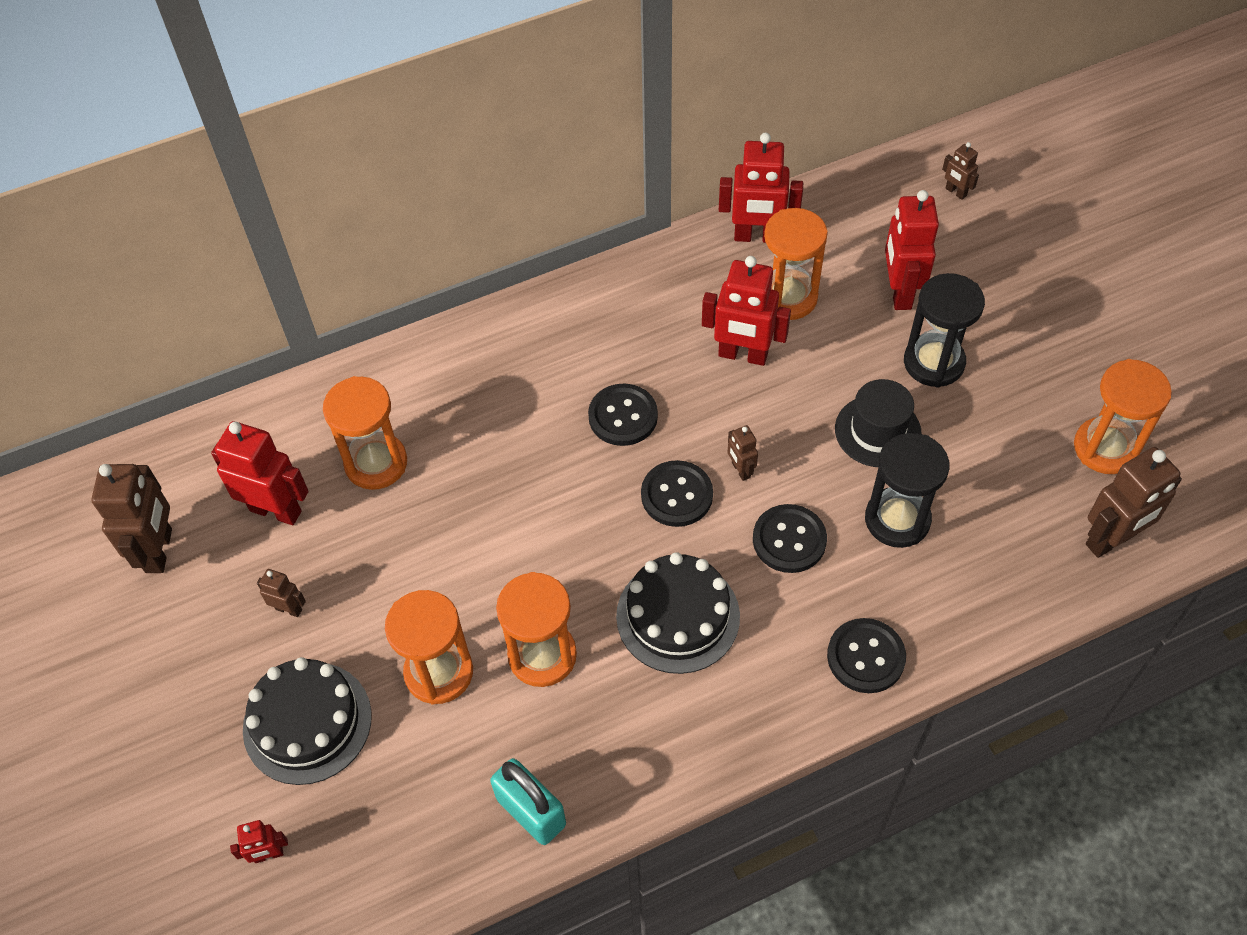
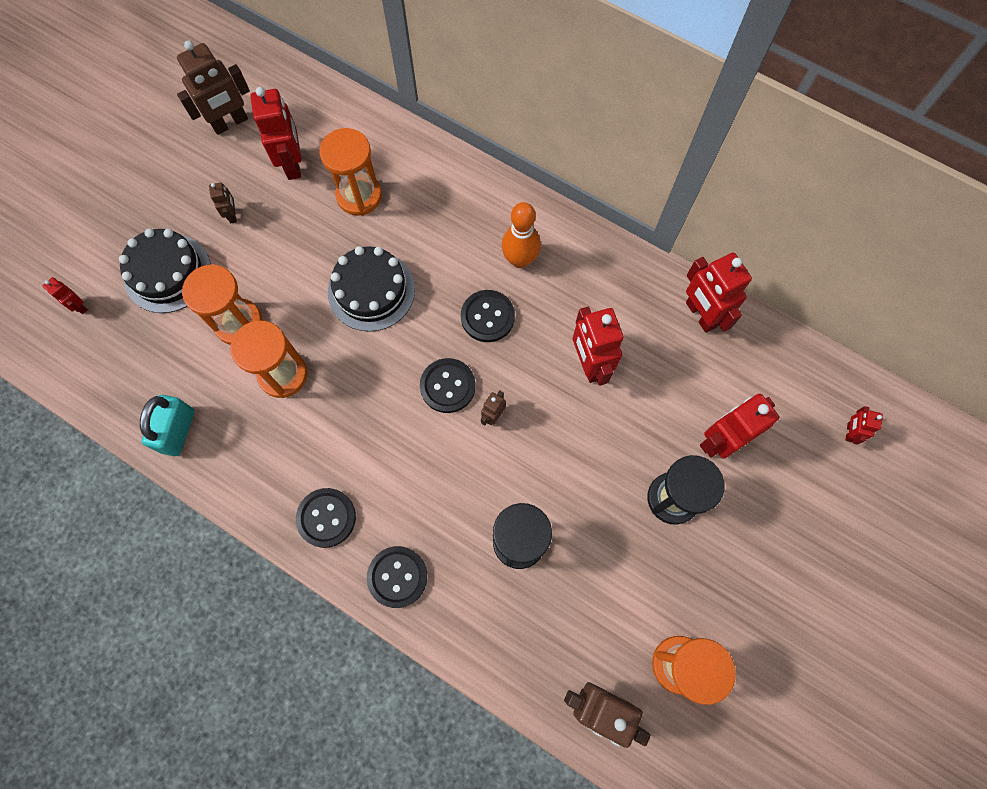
camera: 55 degrees right, 15 degrees up
(579, 353) = (520, 259): none -> orange bowling pin
(678, 616) = (357, 439): black cake -> black cake (371, 291)
(788, 297) = (660, 366): orange hourglass -> none
(789, 540) = (457, 478): black button -> black button (326, 518)
(877, 431) = (585, 490): black hat -> none
(955, 192) = (849, 432): brown robot -> red robot

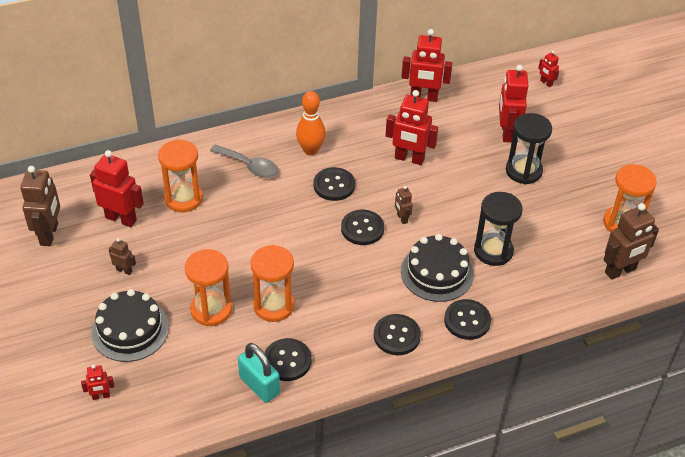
camera: 55 degrees left, 25 degrees down
(223, 435) = (287, 361): none -> black button
(371, 291) = (259, 229): black cake -> black cake (437, 273)
(450, 220) = (249, 166): none -> grey spoon

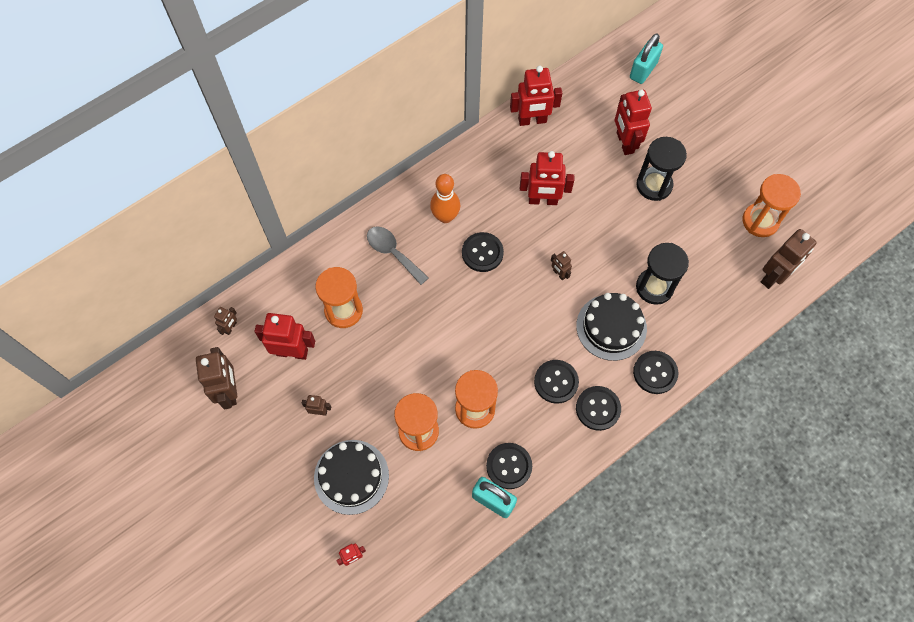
camera: 15 degrees left, 20 degrees up
(74, 187) = (230, 327): none -> brown robot
(249, 166) = (393, 253): grey spoon -> grey spoon turned 150 degrees counterclockwise
(362, 228) = (526, 296): black button -> black button (556, 382)
(546, 83) = (643, 70): red robot -> turquoise padlock

